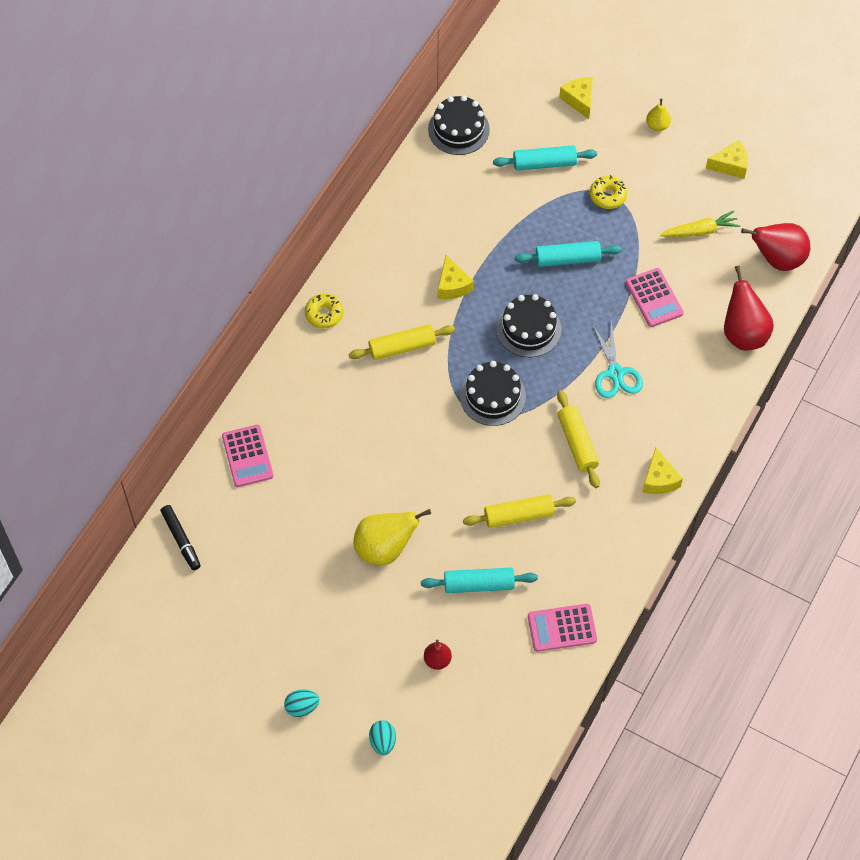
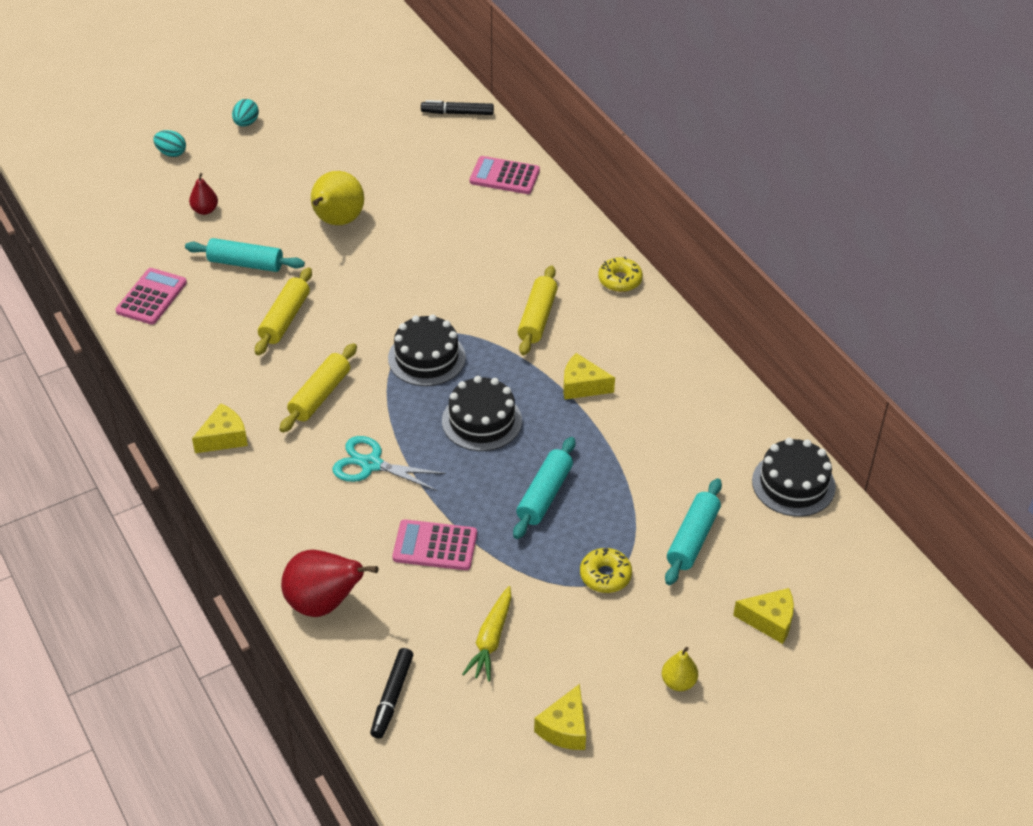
camera: 120 degrees right, 15 degrees down
(479, 584) = (245, 263): turquoise rolling pin -> turquoise rolling pin turned 75 degrees clockwise
(577, 443) = (320, 395): yellow rolling pin -> yellow rolling pin turned 75 degrees counterclockwise
(659, 479) = (224, 437): yellow cheese -> yellow cheese turned 120 degrees clockwise
(777, 259) = (392, 697): red pear -> black marker

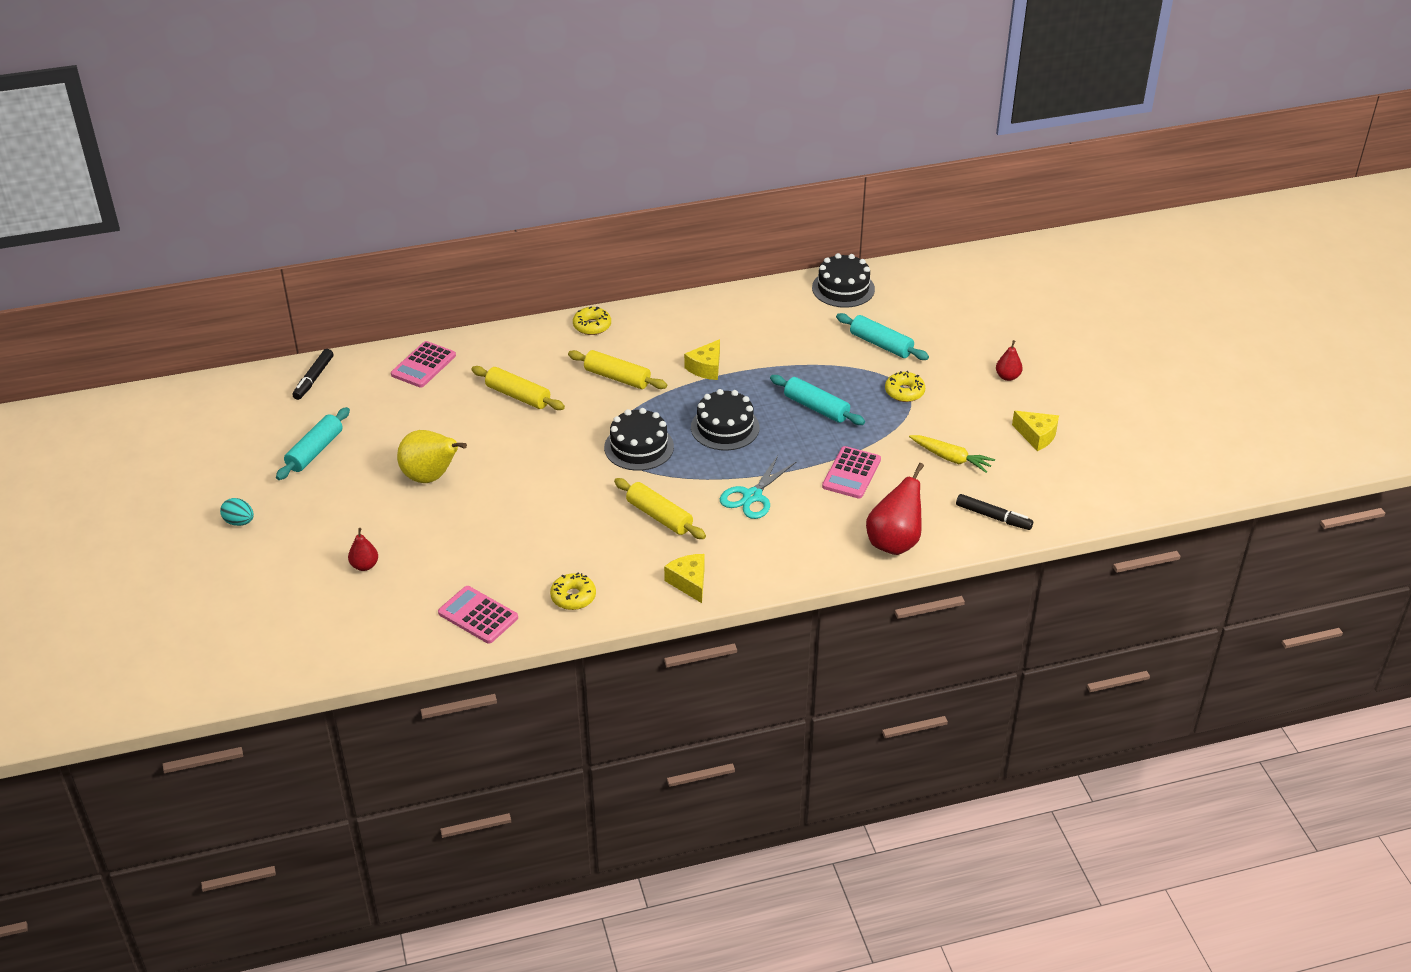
camera: 75 degrees left, 5 degrees down
(171, 153) = (256, 582): turquoise egg -> none
(187, 356) = (573, 597): none -> yellow donut
(245, 263) = (461, 545): turquoise rolling pin -> turquoise rolling pin (315, 451)
(285, 319) = (551, 527): yellow rolling pin -> yellow rolling pin (518, 396)
(678, 682) = (1007, 377): yellow pear -> red pear
(769, 620) = (963, 326): yellow cheese -> none

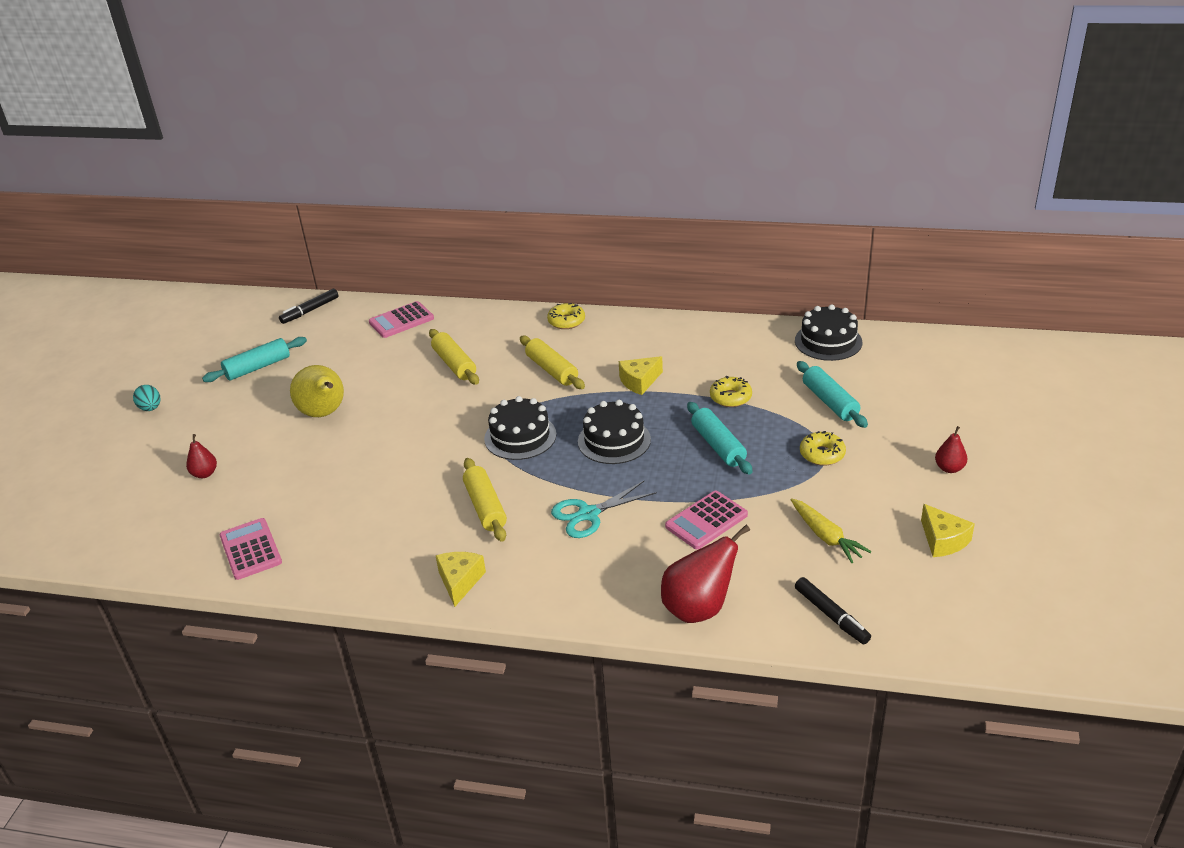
camera: 30 degrees right, 5 degrees down
(573, 597) = (344, 560): yellow donut -> yellow donut (730, 397)

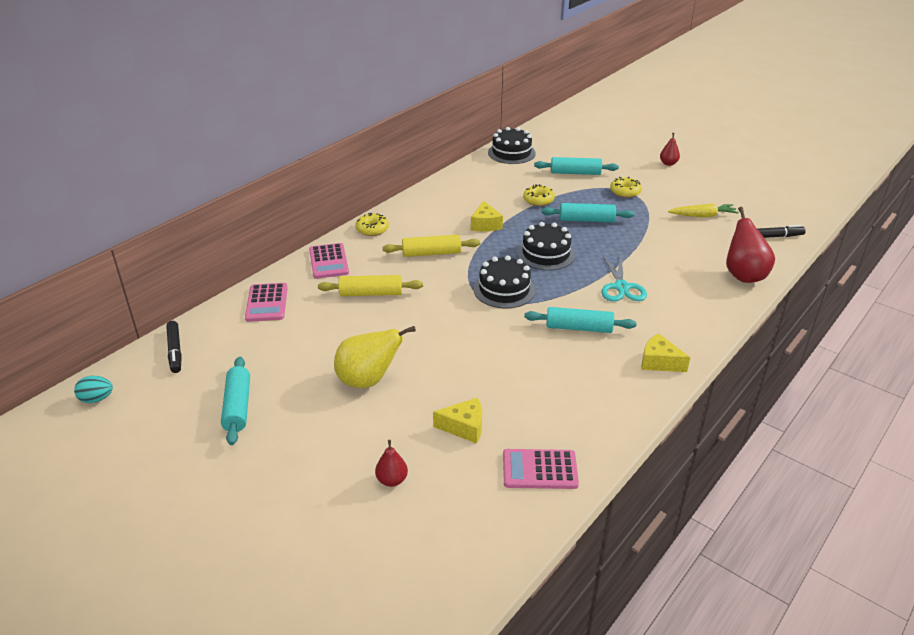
camera: 65 degrees left, 0 degrees up
(150, 408) = (224, 503): turquoise egg -> turquoise egg (97, 399)
(485, 507) = (579, 328): yellow rolling pin -> turquoise rolling pin
(706, 521) = (660, 247): pink calculator -> pink calculator (328, 261)
(943, 540) = (728, 186): yellow cheese -> yellow cheese (464, 427)

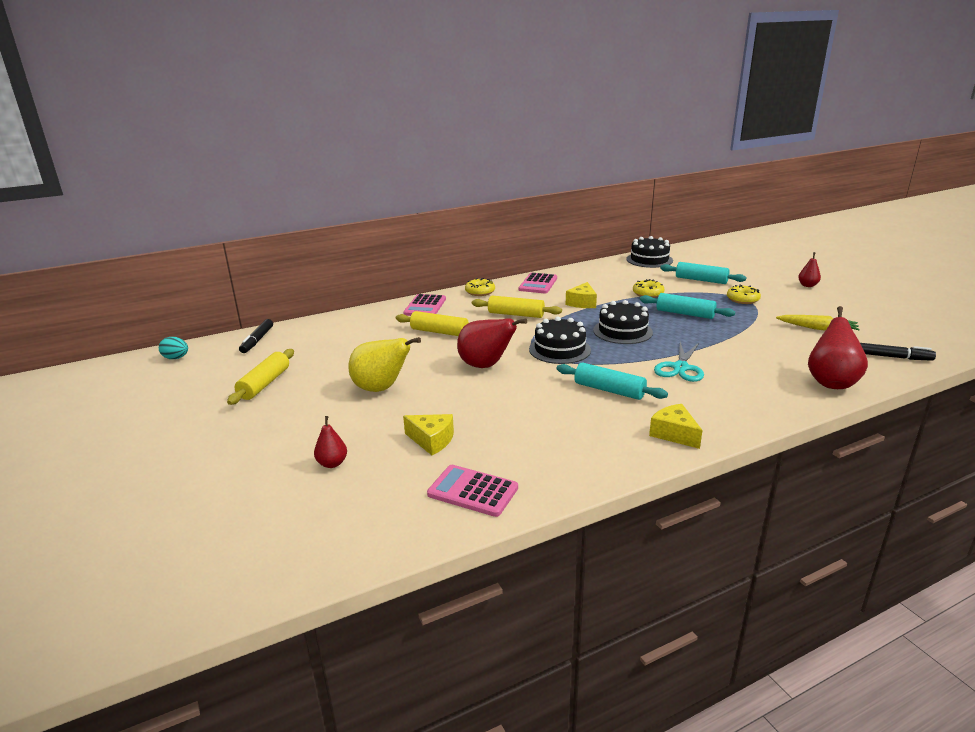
camera: 25 degrees right, 10 degrees down
(238, 407) = (264, 384): turquoise rolling pin -> yellow rolling pin
(266, 303) = (352, 324): pink calculator -> pink calculator (538, 284)
(449, 326) = (486, 366): none -> red pear

